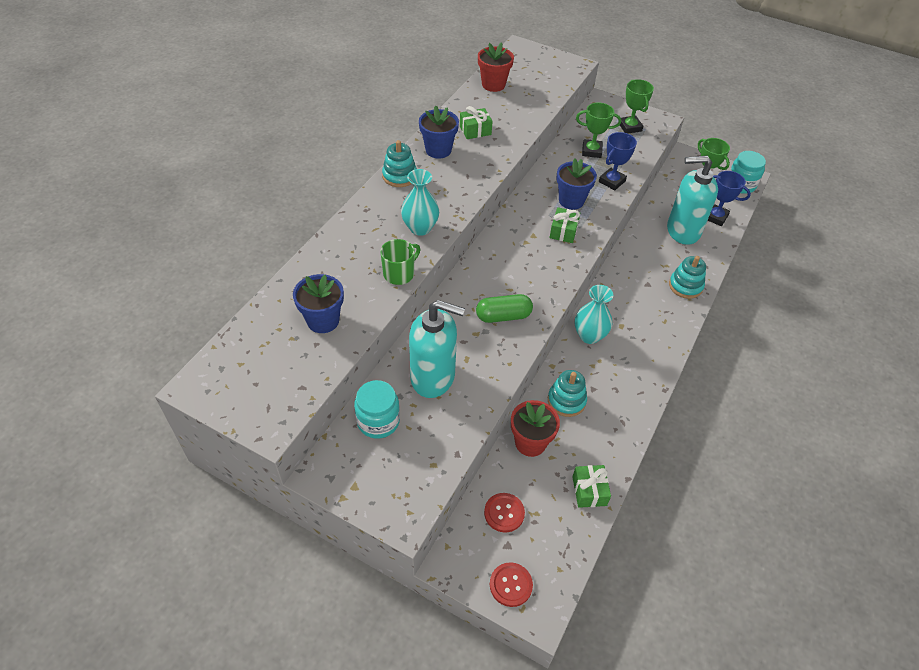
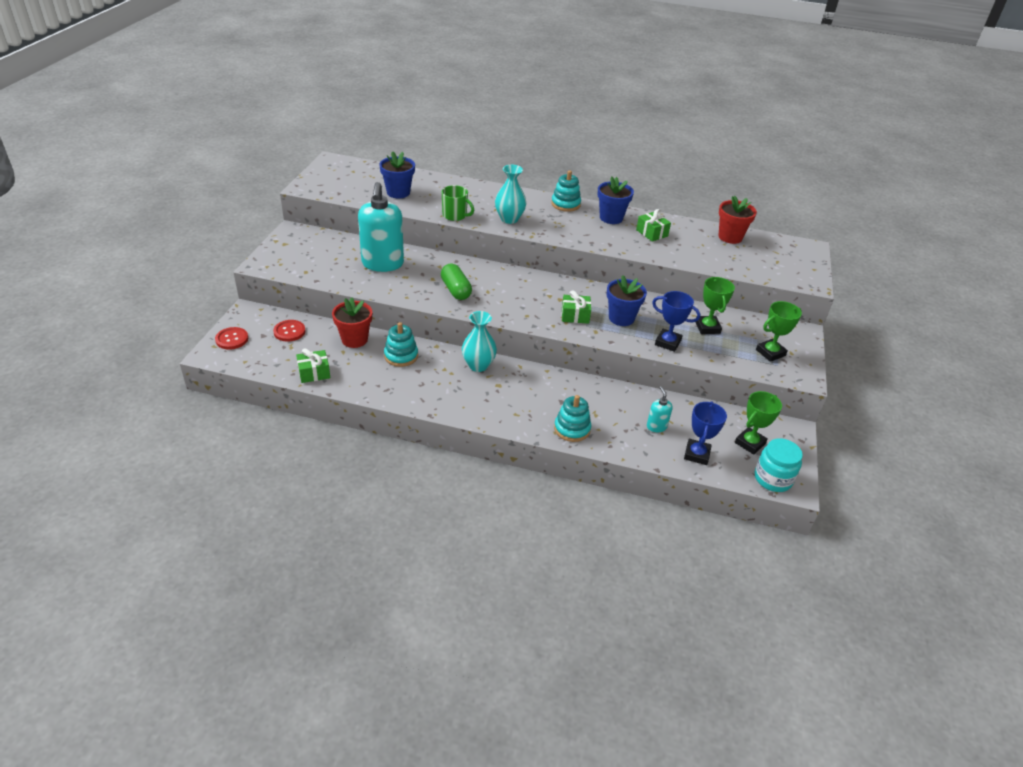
camera: 75 degrees right, 10 degrees down
(378, 421) = (338, 246): turquoise jar -> none
(682, 231) = (656, 426): turquoise soap dispenser -> turquoise soap dispenser, size x0.44

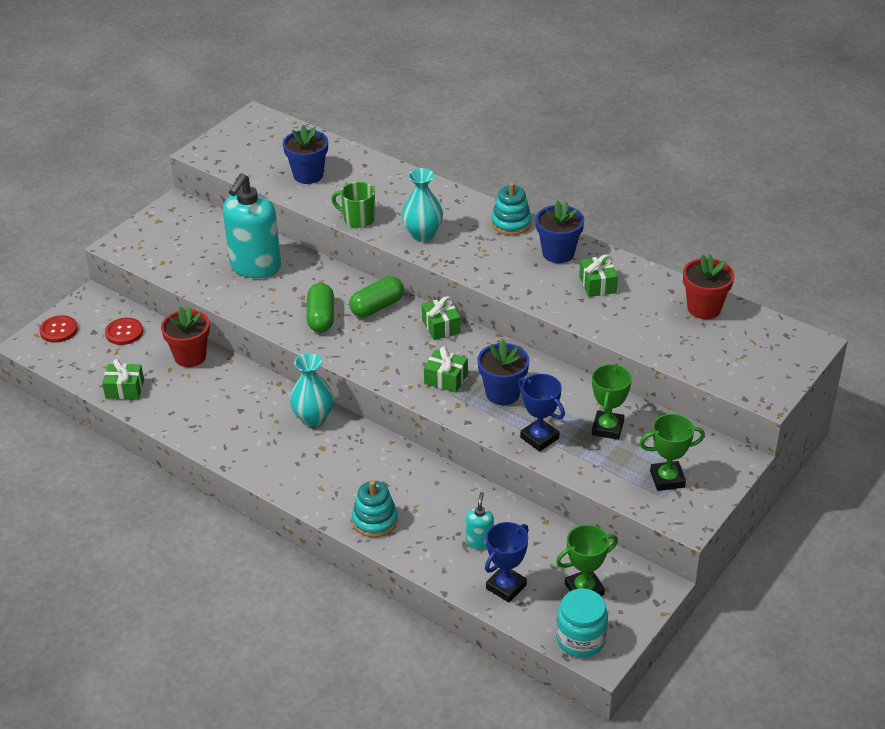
camera: 25 degrees right, 0 degrees up
(401, 356) = (231, 388): turquoise stacking toy -> none
(455, 215) = (358, 219): green mug -> green mug turned 150 degrees clockwise
(492, 276) = (377, 307): none -> green capsule
(547, 282) = (441, 326): none -> green gift

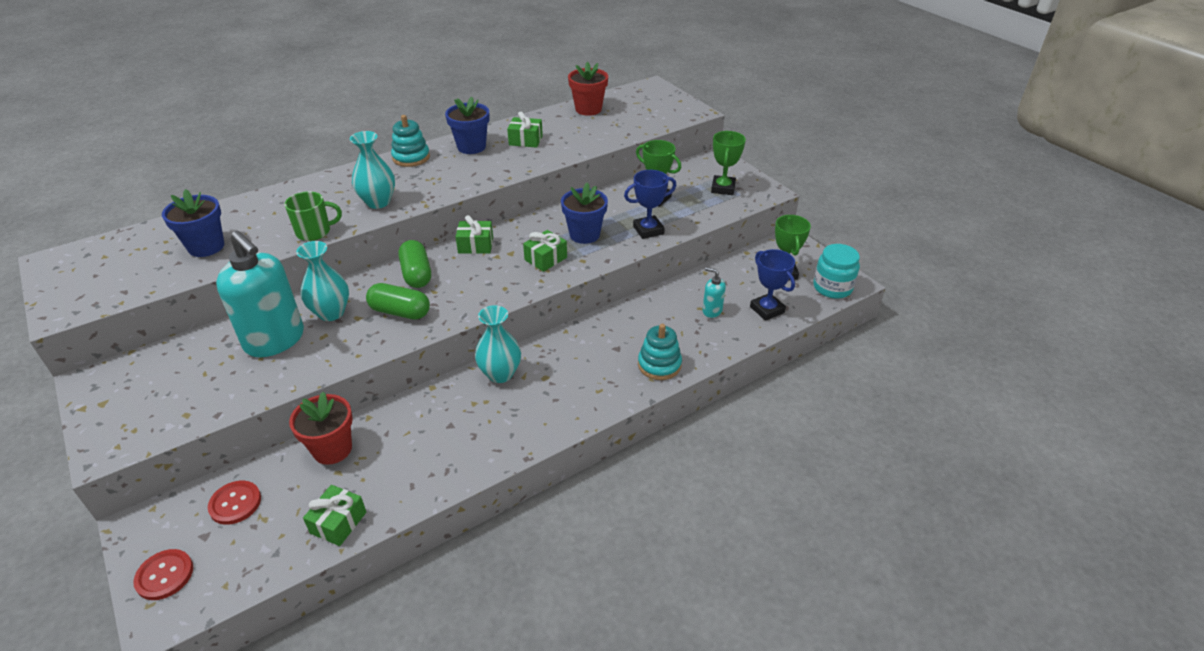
camera: 70 degrees left, 0 degrees up
(301, 280) = (331, 313): none -> turquoise vase
(358, 219) = (314, 232): green mug -> green mug turned 150 degrees counterclockwise

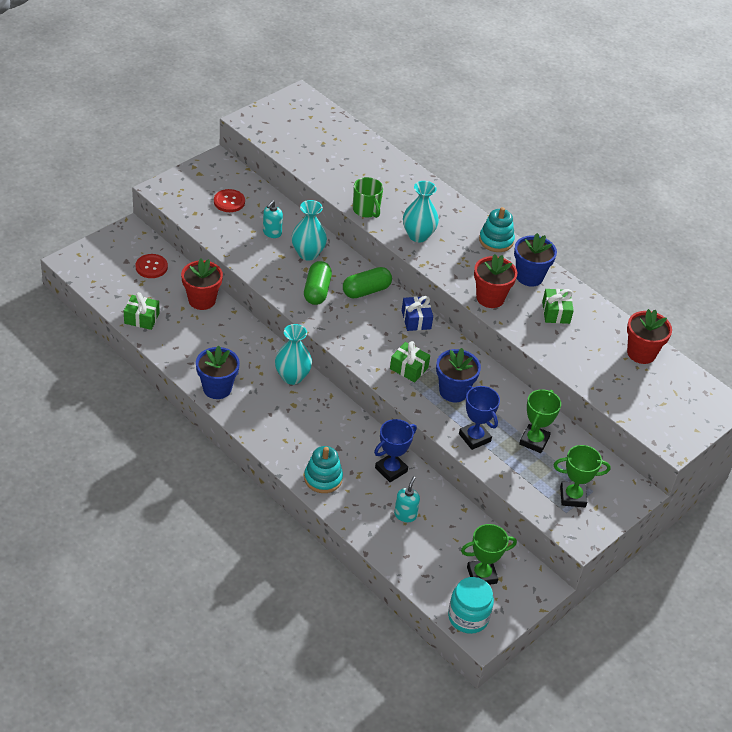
camera: 75 degrees right, 5 degrees up
(164, 575) = (97, 254): red button -> red button (229, 202)
(206, 247) = (333, 160): blue flower pot -> blue flower pot (217, 388)
(275, 340) = (272, 233): turquoise soap dispenser -> turquoise soap dispenser, size x0.44
(475, 245) = (416, 320): green gift -> blue gift
(493, 171) = (490, 298): none -> red flower pot
(767, 309) = (417, 559): blue trophy -> blue trophy (391, 470)

